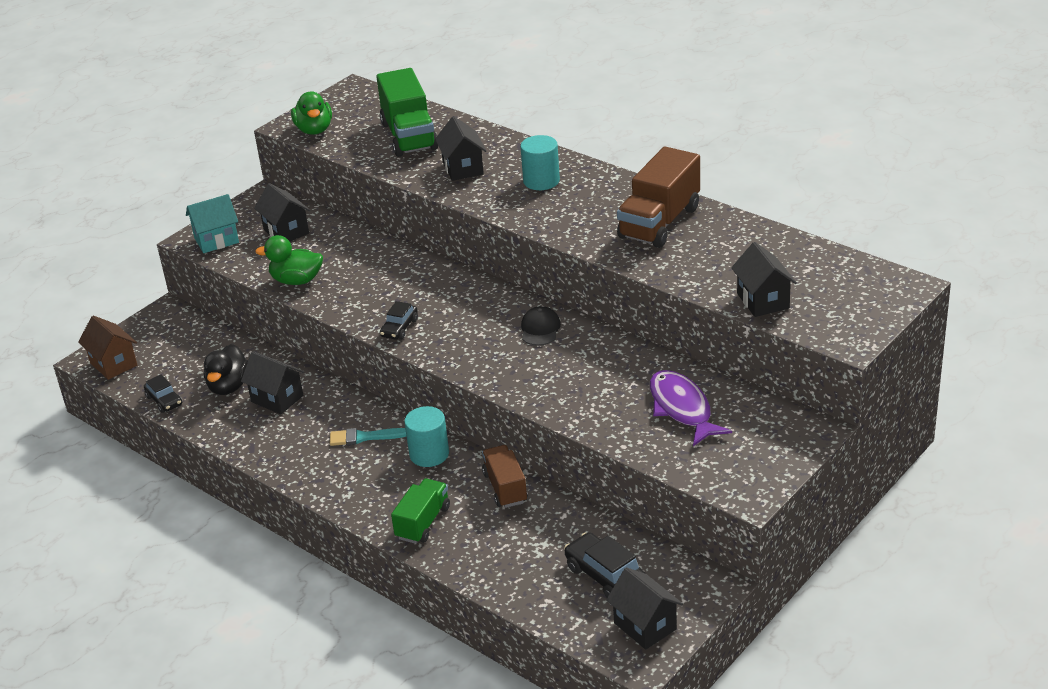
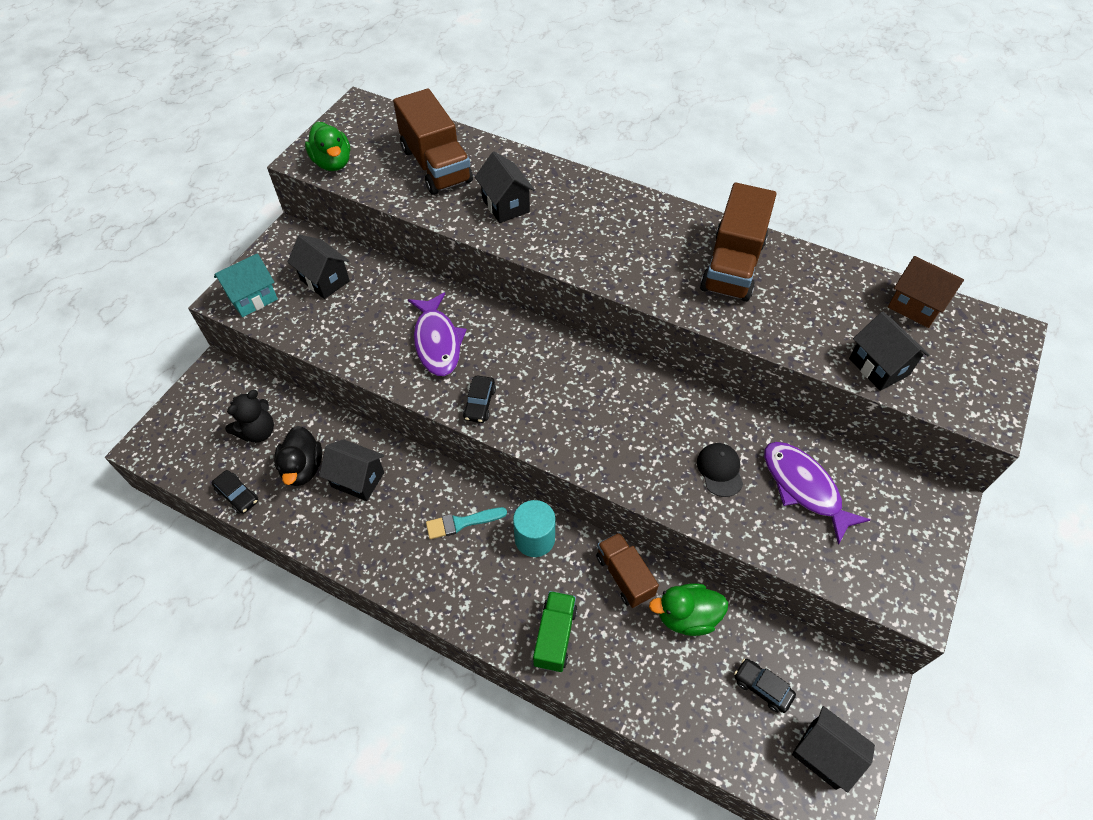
camera: 15 degrees left, 20 degrees up
(113, 364) = (171, 450): brown house -> brown house (915, 306)
(195, 357) = (258, 431): none -> black teddy bear
(296, 280) = (352, 347): green duck -> green duck (686, 616)
(376, 282) = (437, 342): none -> purple fish
(409, 136) = (436, 165): green truck -> brown truck
(540, 329) = (625, 391): black cap -> black cap (720, 470)
(541, 181) = (592, 217): turquoise cylinder -> none
(606, 576) = (762, 687): black car -> black car, size x0.64

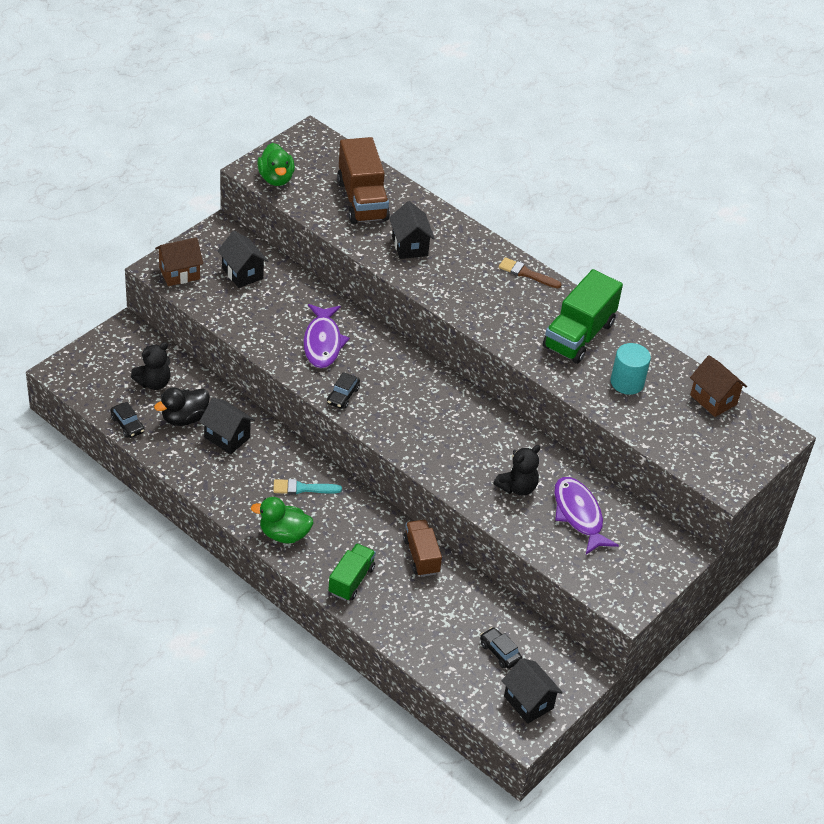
camera: 10 degrees right, 10 degrees down
(253, 298) = (179, 273): turquoise house -> brown house
(303, 468) = (184, 418): black duck -> black duck turned 45 degrees clockwise
(534, 538) = (358, 513): turquoise cylinder -> turquoise cylinder (627, 382)
(645, 206) = (526, 273): none -> brown brush
(686, 616) = (460, 594): green duck -> green duck (284, 534)
(720, 470) = (517, 487): black cap -> black teddy bear
(732, 265) = (579, 335): brown truck -> green truck
(878, 366) = (659, 433): black house -> none

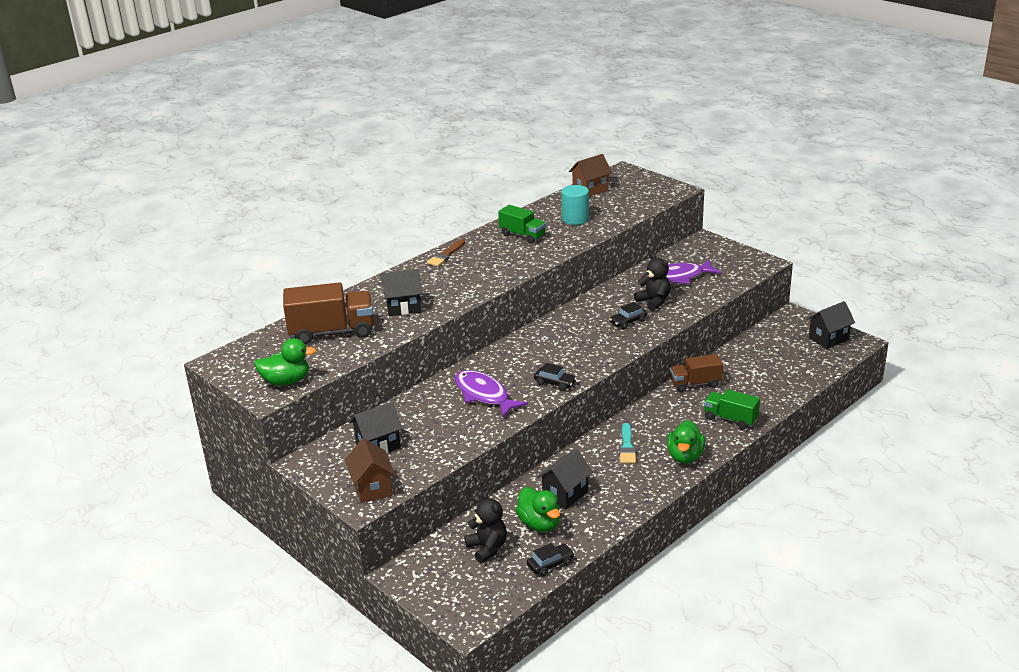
camera: 80 degrees left, 15 degrees down
(184, 418) = (539, 524): black duck -> green duck
(323, 342) = (484, 395): purple fish -> purple fish turned 135 degrees counterclockwise
(500, 652) = (785, 349): black car -> black car (628, 322)
(579, 335) = (522, 235): green truck -> green truck, size x0.62

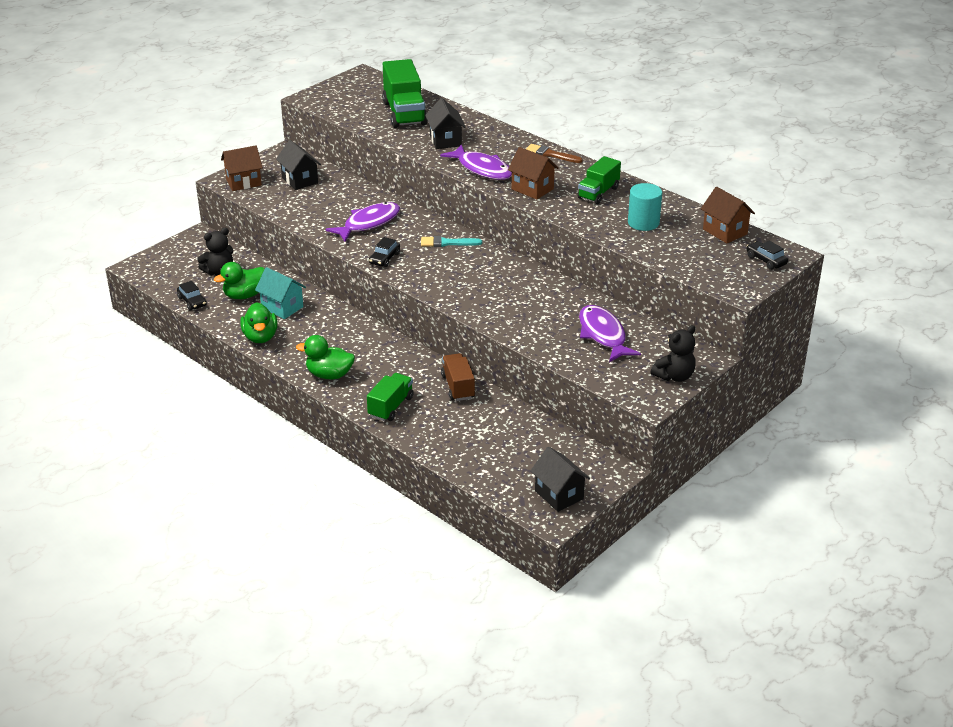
camera: 85 degrees right, 5 degrees up
(286, 381) = (329, 103): green duck -> green duck (260, 337)
(332, 332) = (404, 113): brown truck -> green truck
(469, 288) = (482, 169): none -> purple fish
(512, 264) = (532, 189): none -> brown house
(565, 494) = (282, 307): black house -> turquoise house
(627, 446) = (349, 341): turquoise brush -> turquoise brush (447, 243)
(628, 322) = (500, 300): black car -> black car (766, 260)
(654, 301) = (544, 317): black teddy bear -> black teddy bear (674, 376)

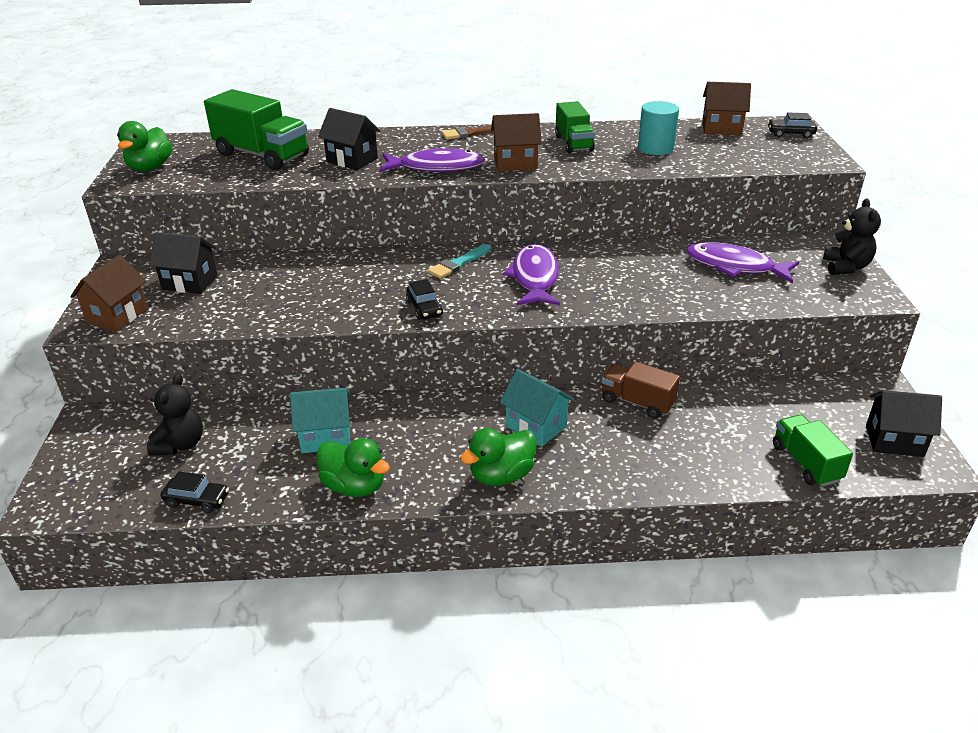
camera: 45 degrees left, 0 degrees up
(244, 295) = (257, 452): green duck -> green duck (150, 167)
(368, 223) = (345, 285): purple fish -> purple fish (534, 278)
(385, 364) = (536, 426): none -> turquoise house
(391, 407) = (618, 465): green truck -> green truck (805, 463)

